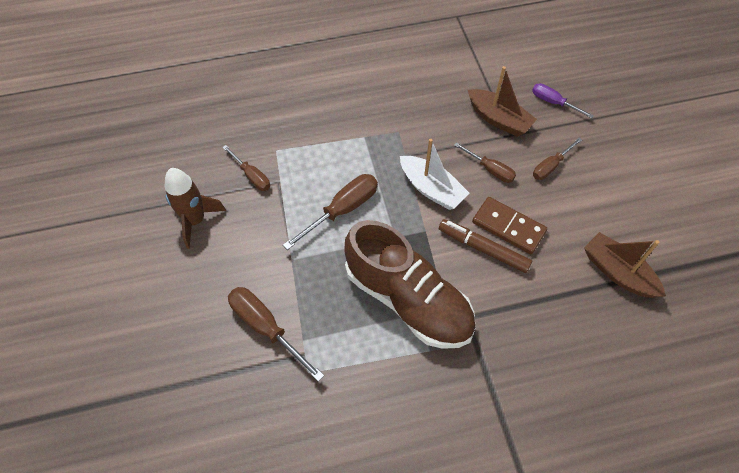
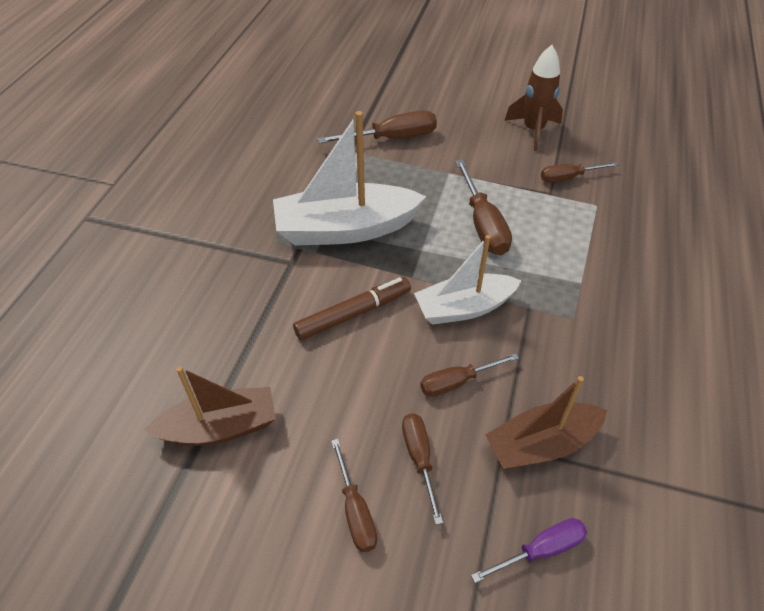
camera: 120 degrees right, 10 degrees down
(408, 300) = (345, 229): brown shoe -> white boat
(508, 227) = (362, 352): brown domino -> none
(601, 180) = (355, 511): none -> brown screwdriver

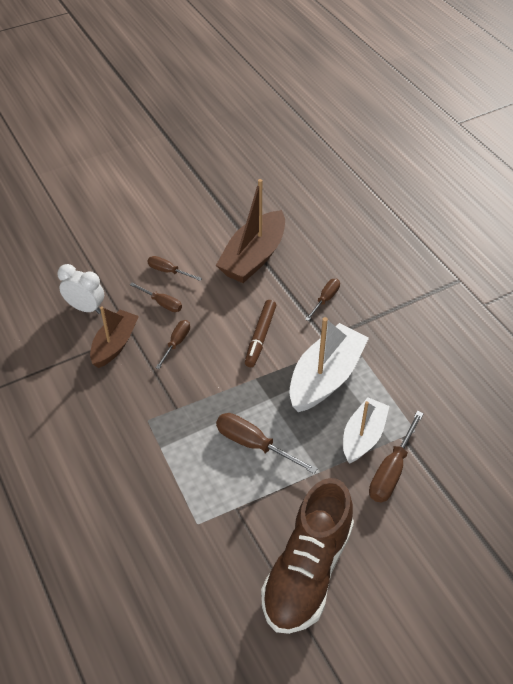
camera: 135 degrees right, 0 degrees up
(220, 427) = (253, 257): brown boat -> brown boat, size x1.53
(464, 308) = (210, 381): white boat -> white boat (363, 436)
(533, 131) = (307, 571): brown rocket -> brown shoe
(540, 550) = (85, 308): purple screwdriver -> white clock
(568, 178) = (237, 536): brown screwdriver -> brown screwdriver (325, 299)

